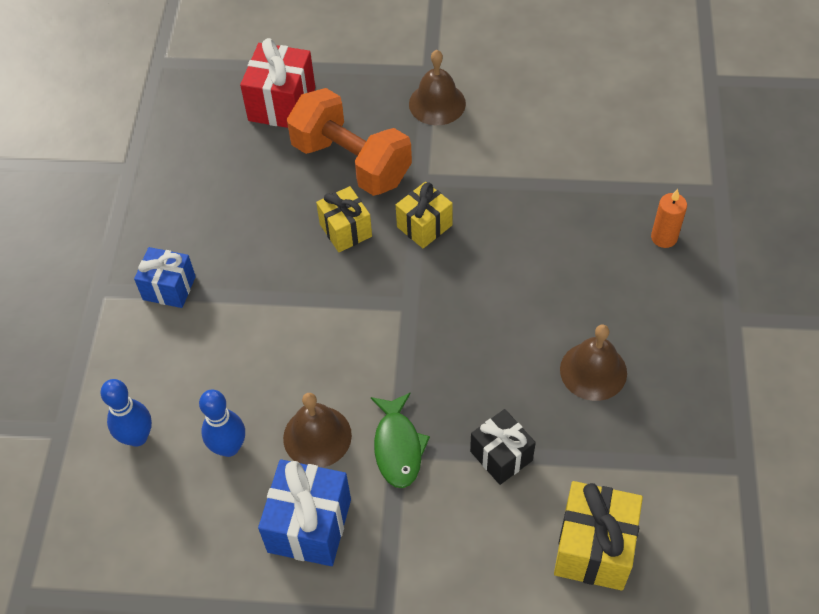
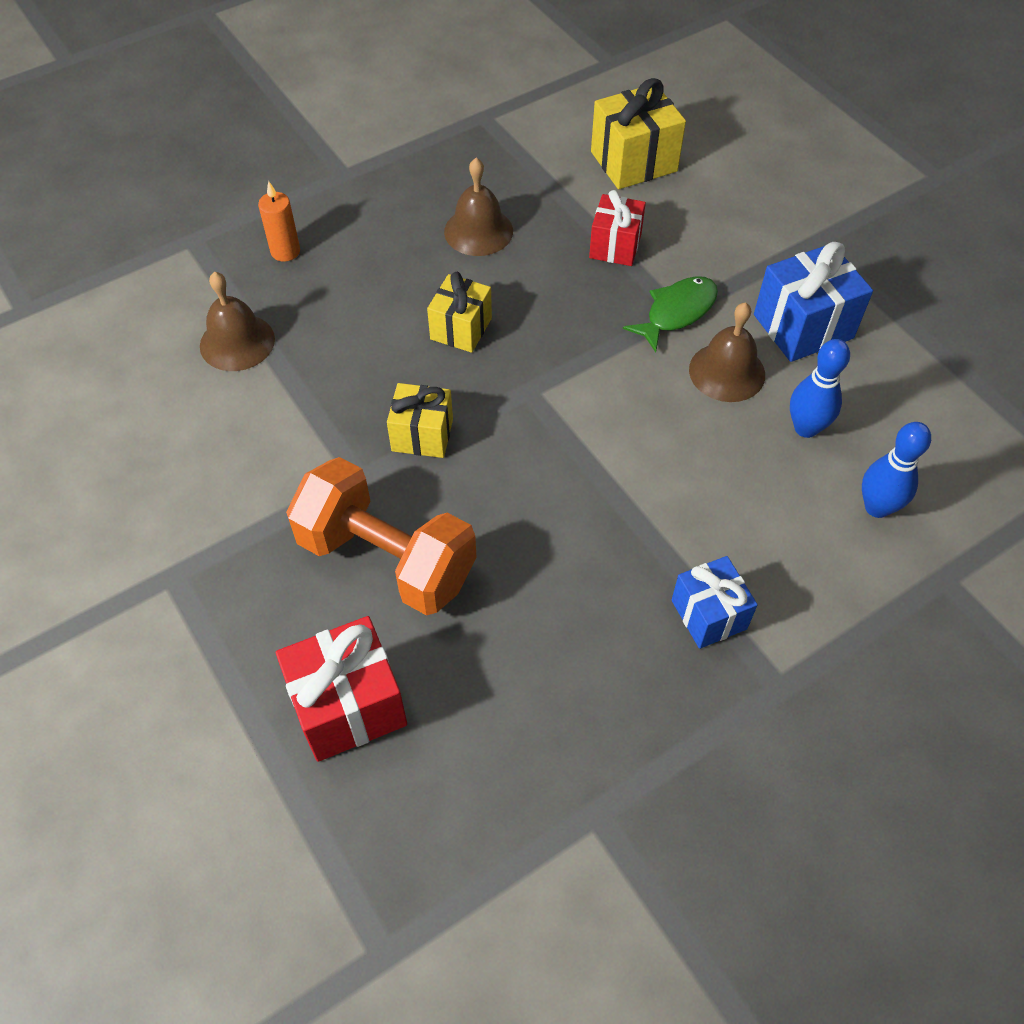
camera: 130 degrees left, 0 degrees up
(345, 230) = (487, 500): yellow gift -> yellow gift (461, 329)
(351, 162) = (387, 559): orange dumbbell -> orange dumbbell turned 60 degrees counterclockwise
(437, 103) = (227, 531): brown bell -> brown bell (237, 342)
(501, 456) = (615, 246): black gift -> red gift

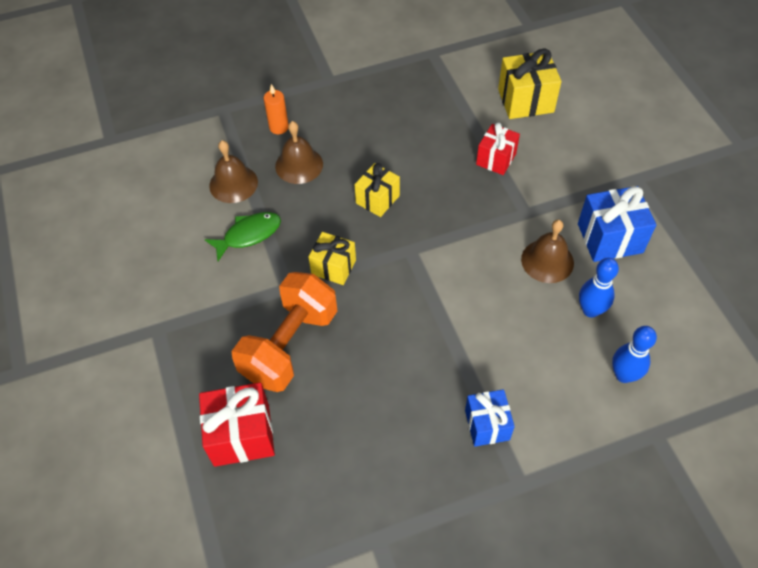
camera: 15 degrees right, 0 degrees up
(387, 559) = (290, 345): orange dumbbell -> orange dumbbell turned 75 degrees clockwise
(478, 231) = (407, 133): brown bell -> brown bell (299, 165)
(677, 312) = (525, 213): green fish -> green fish (249, 235)

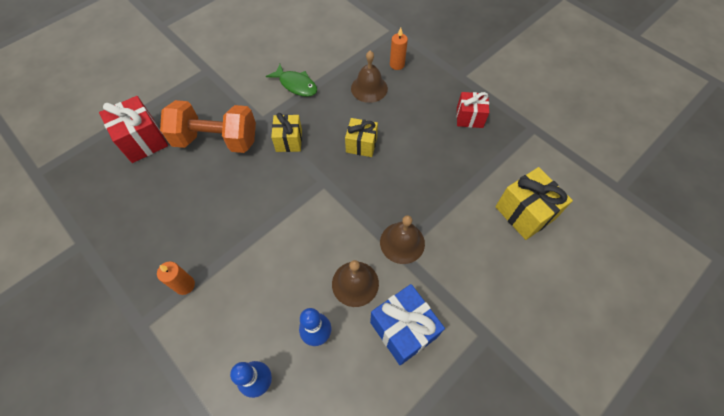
camera: 65 degrees right, 5 degrees up
(233, 183) = (335, 61): brown bell -> brown bell (402, 242)
(487, 425) = (185, 285): blue gift -> orange candle
(496, 159) = (444, 211): red gift -> red gift (469, 117)

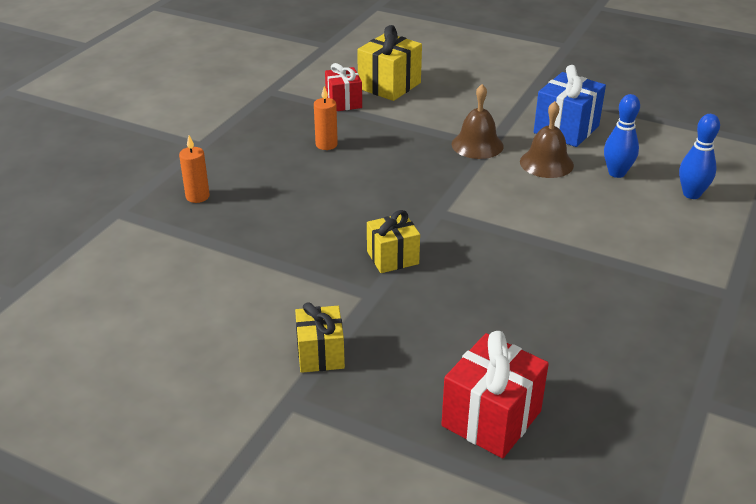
camera: 110 degrees left, 25 degrees down
(185, 285) = (658, 277): orange candle -> orange candle (326, 145)
(216, 140) = (435, 330): orange dumbbell -> none
(296, 85) = (280, 281): green fish -> none
(361, 145) = (363, 196): yellow gift -> yellow gift (320, 354)
(369, 88) = (256, 211): brown bell -> none
(469, 117) = (274, 129): red gift -> red gift (343, 102)

